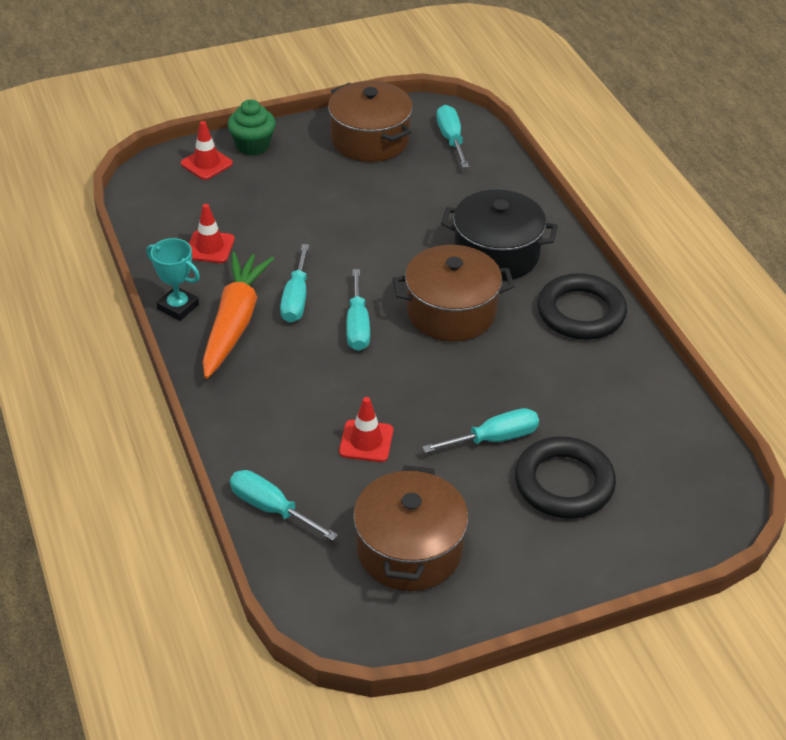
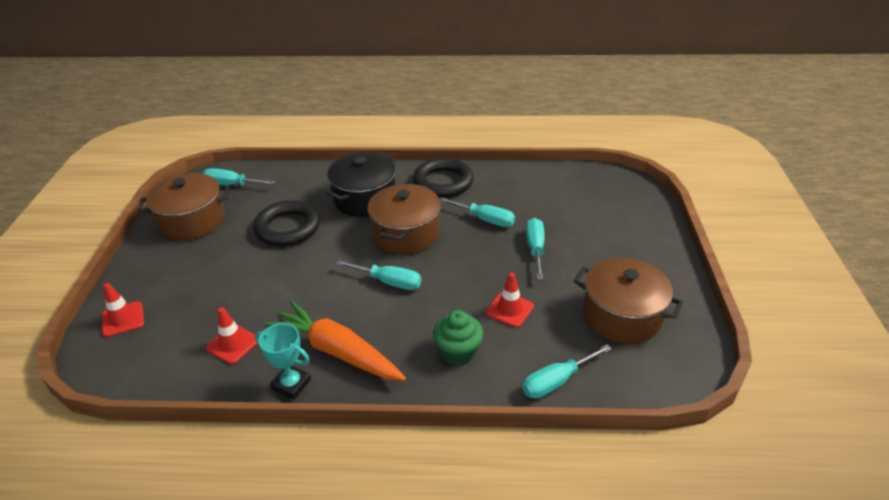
camera: 65 degrees left, 5 degrees down
(178, 307) = (291, 384): turquoise trophy -> turquoise trophy turned 60 degrees clockwise
(253, 145) = (130, 285): green cupcake -> green cupcake (458, 352)
(296, 299) = (336, 307): turquoise screwdriver -> turquoise screwdriver (485, 220)
(564, 483) = (586, 231): black ring -> black ring (288, 228)

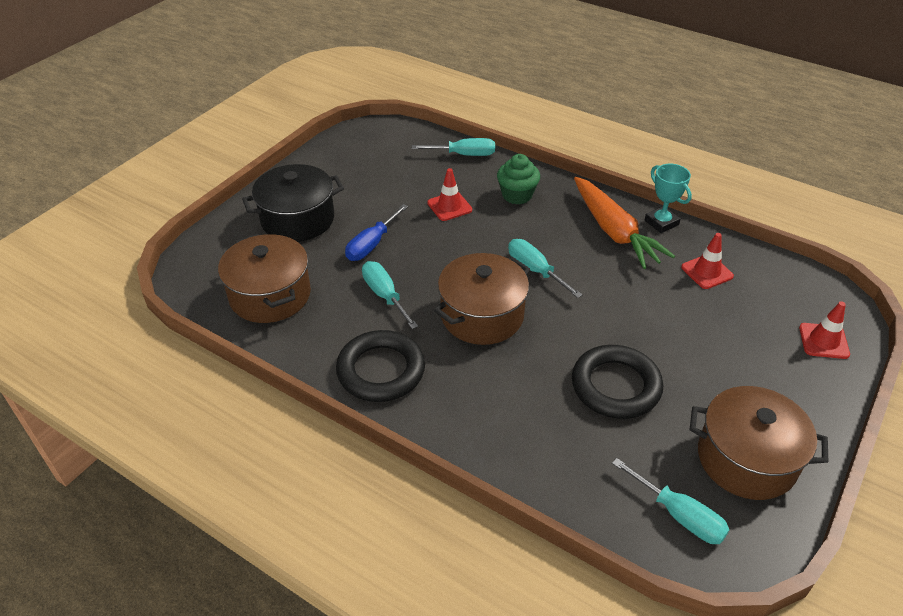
camera: 150 degrees left, 5 degrees up
(364, 199) = (497, 389): black pot -> black pot (298, 219)
(535, 248) = (371, 244): turquoise screwdriver -> blue screwdriver
(622, 316) = (371, 170): brown pot -> brown pot (270, 295)

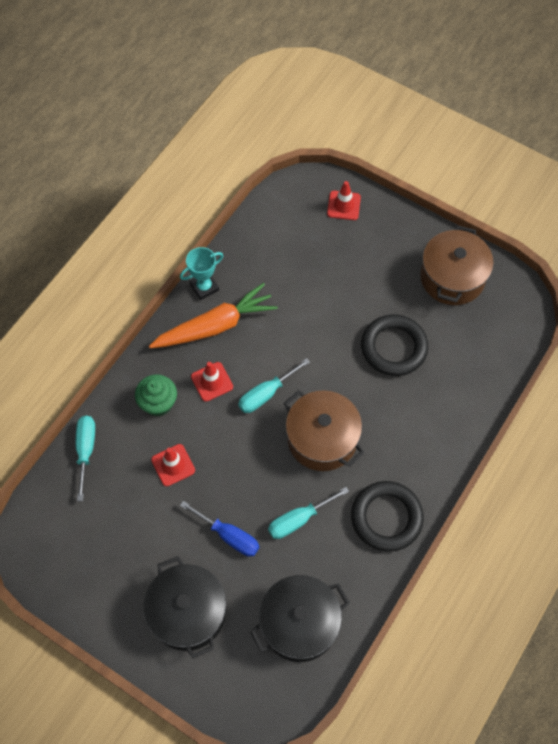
camera: 90 degrees left, 20 degrees up
(270, 295) = (299, 623): brown pot -> black pot
(679, 515) = (499, 325): turquoise screwdriver -> none
(707, 272) = (268, 265): red traffic cone -> red traffic cone (212, 382)

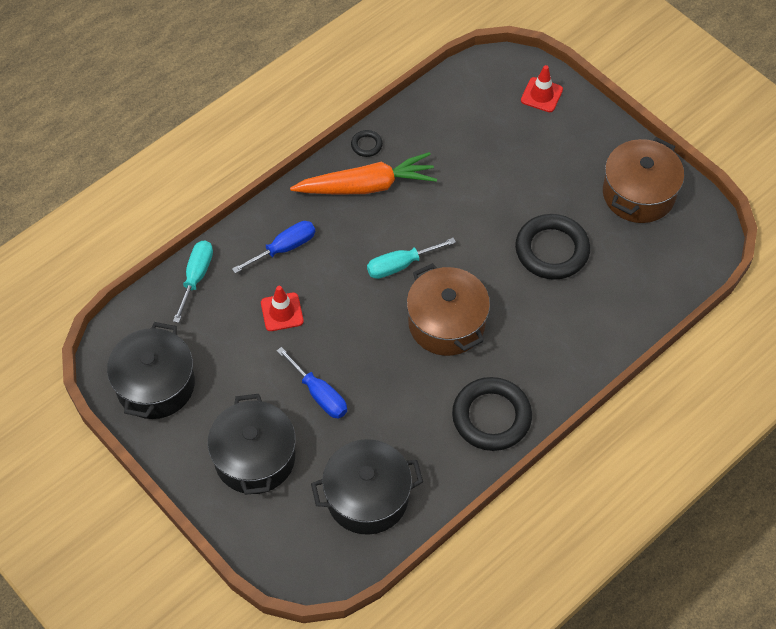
camera: 15 degrees right, 5 degrees down
(77, 565) = (155, 385): none -> black pot
(158, 403) = (284, 248): green cupcake -> blue screwdriver
(204, 287) = (366, 145): turquoise trophy -> black ring
(212, 382) = (346, 240): red traffic cone -> none
(298, 519) = (397, 396): turquoise screwdriver -> none

